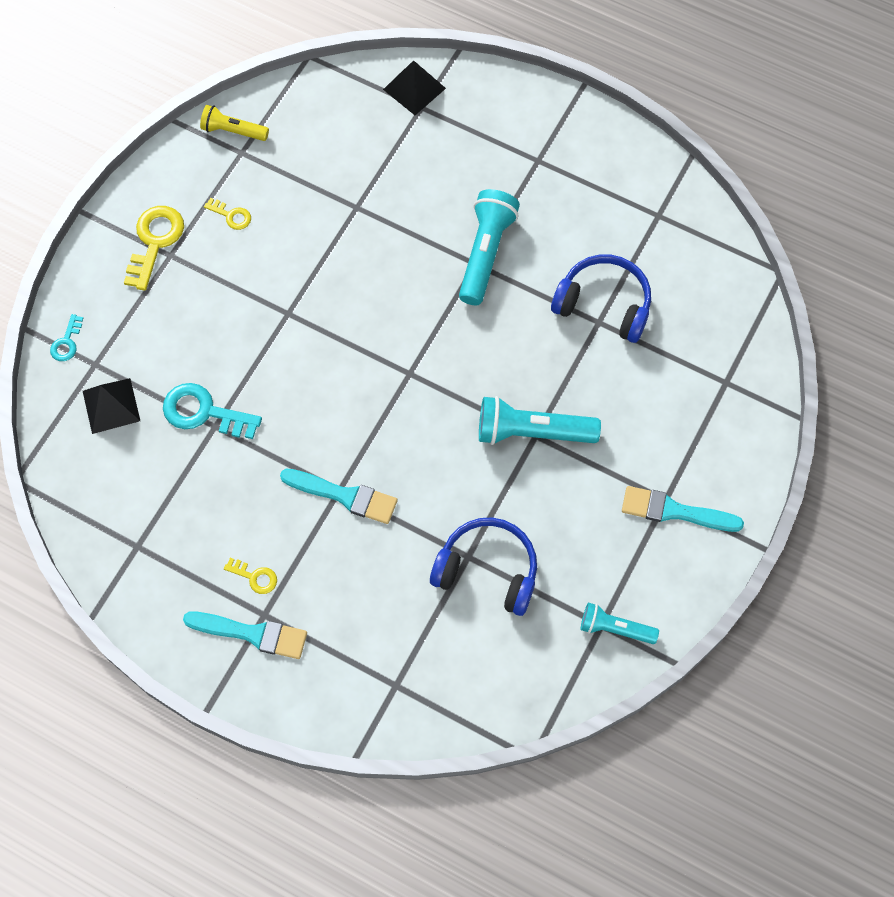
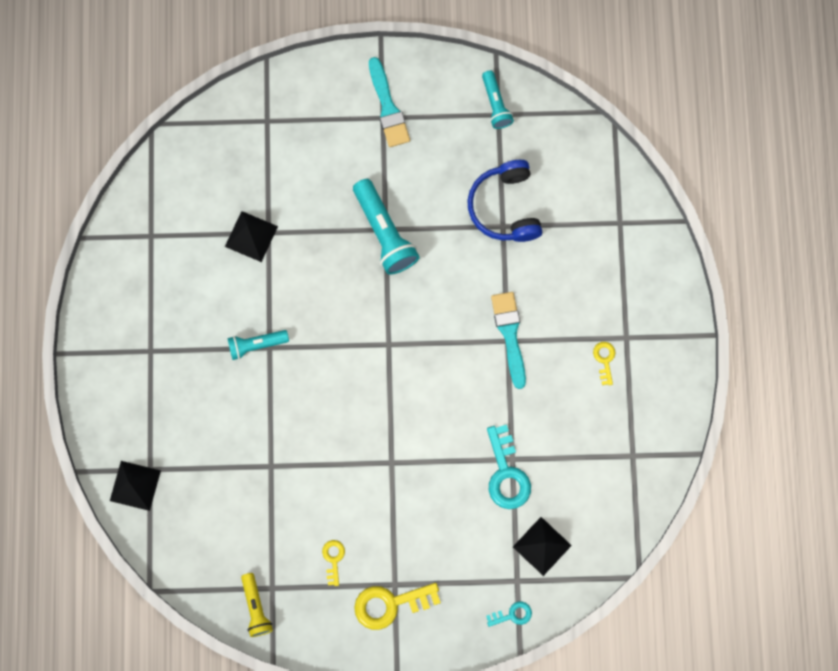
camera: 120 degrees left, 10 degrees up
(252, 634) = (644, 337): turquoise brush -> none
(486, 253) = (256, 345): turquoise flashlight -> turquoise flashlight, size x0.60
(604, 304) = (251, 236): blue headphones -> black pyramid

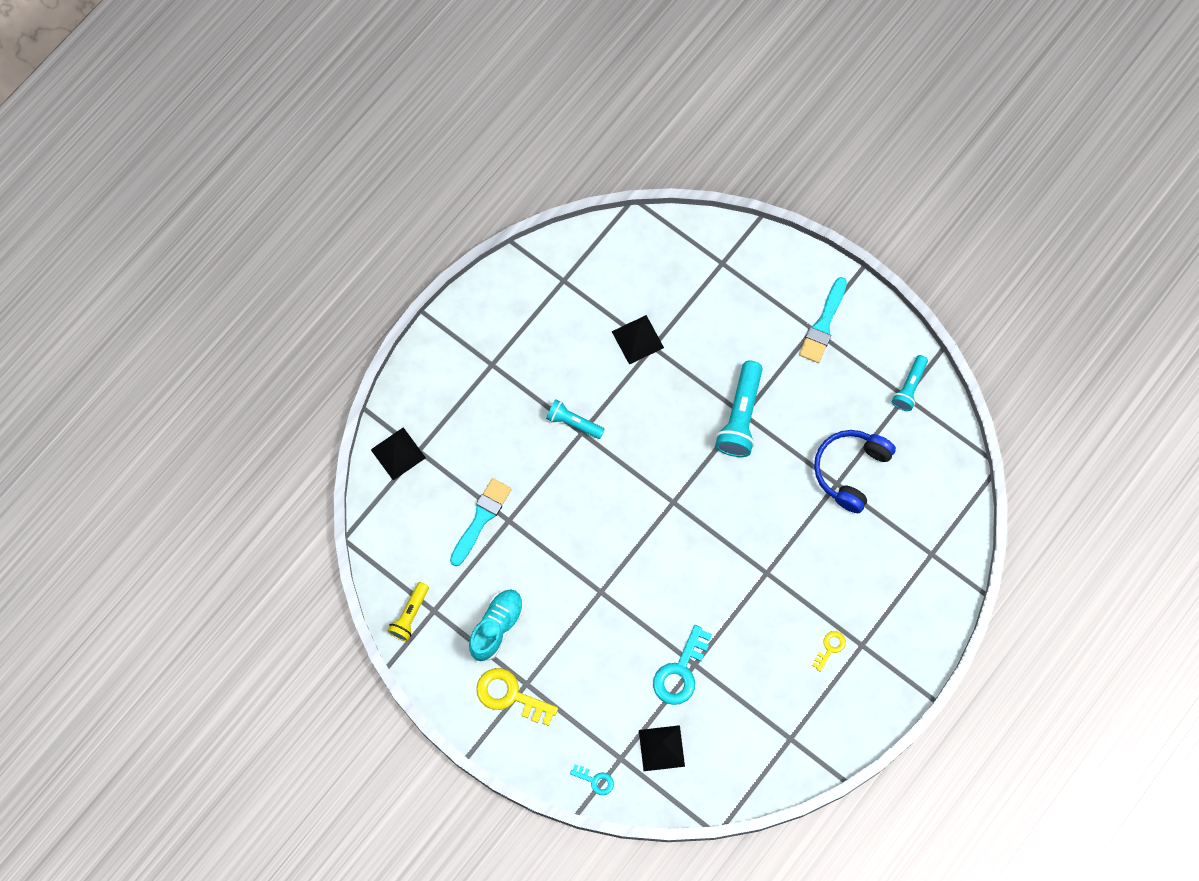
camera: 40 degrees right, 5 degrees down
(333, 559) = (496, 627): yellow key -> turquoise shoe
(509, 334) = (772, 569): turquoise brush -> turquoise brush (481, 518)

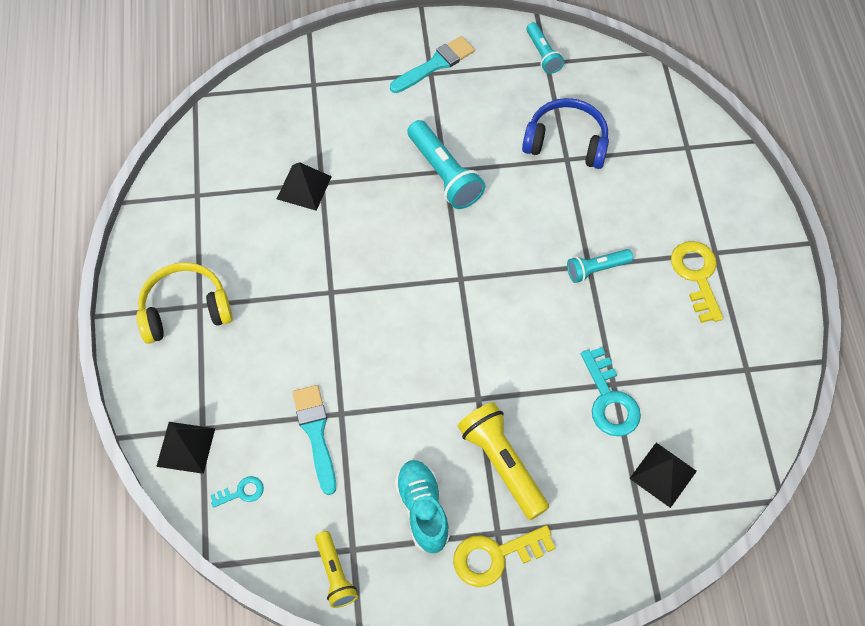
camera: 45 degrees left, 10 degrees down
(480, 359) = (185, 309): none -> yellow headphones
(572, 646) = (502, 464): none -> yellow flashlight
(573, 422) = (316, 290): turquoise flashlight -> turquoise flashlight (596, 269)
(595, 780) = (642, 555): turquoise key -> turquoise key (241, 492)
(823, 325) = (435, 64): turquoise brush -> turquoise brush turned 105 degrees counterclockwise
(830, 648) = (696, 276): yellow key -> yellow key, size x1.88
(850, 470) = (566, 142): blue headphones -> blue headphones turned 120 degrees clockwise

